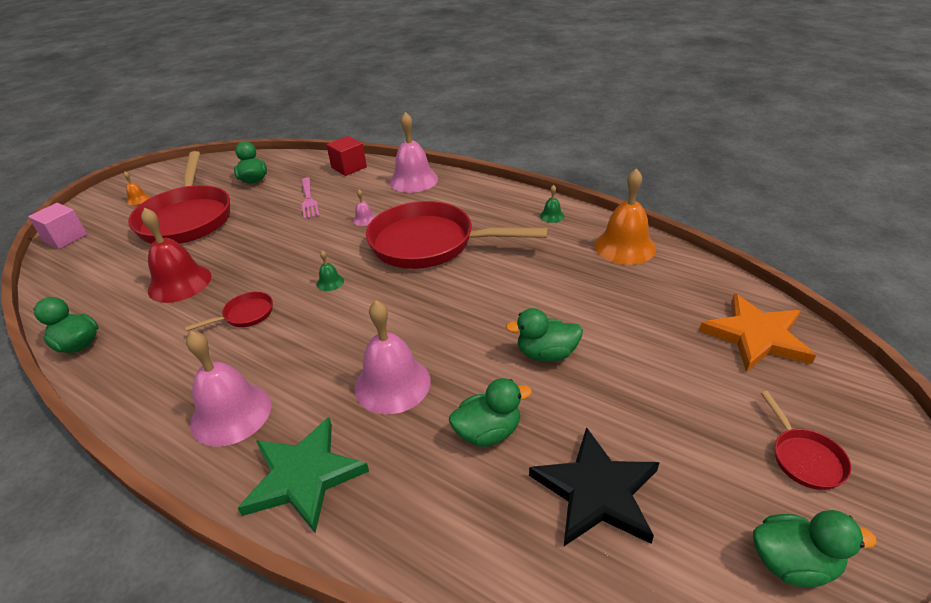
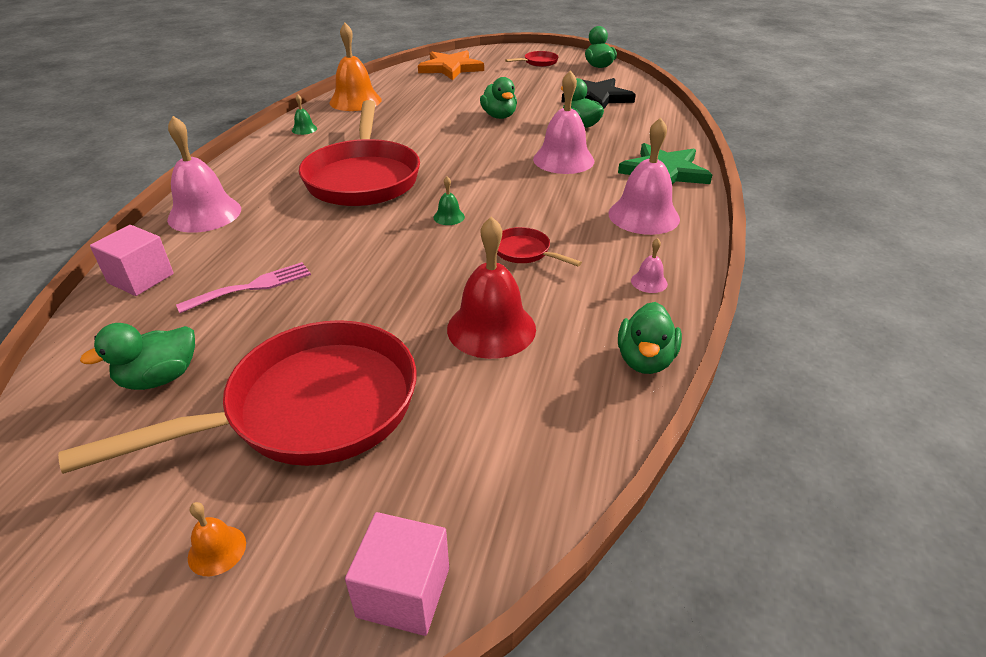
camera: 110 degrees left, 0 degrees up
(349, 167) = (141, 278): red cube -> pink cube
(364, 219) = (311, 227): pink bell -> pink bell (649, 282)

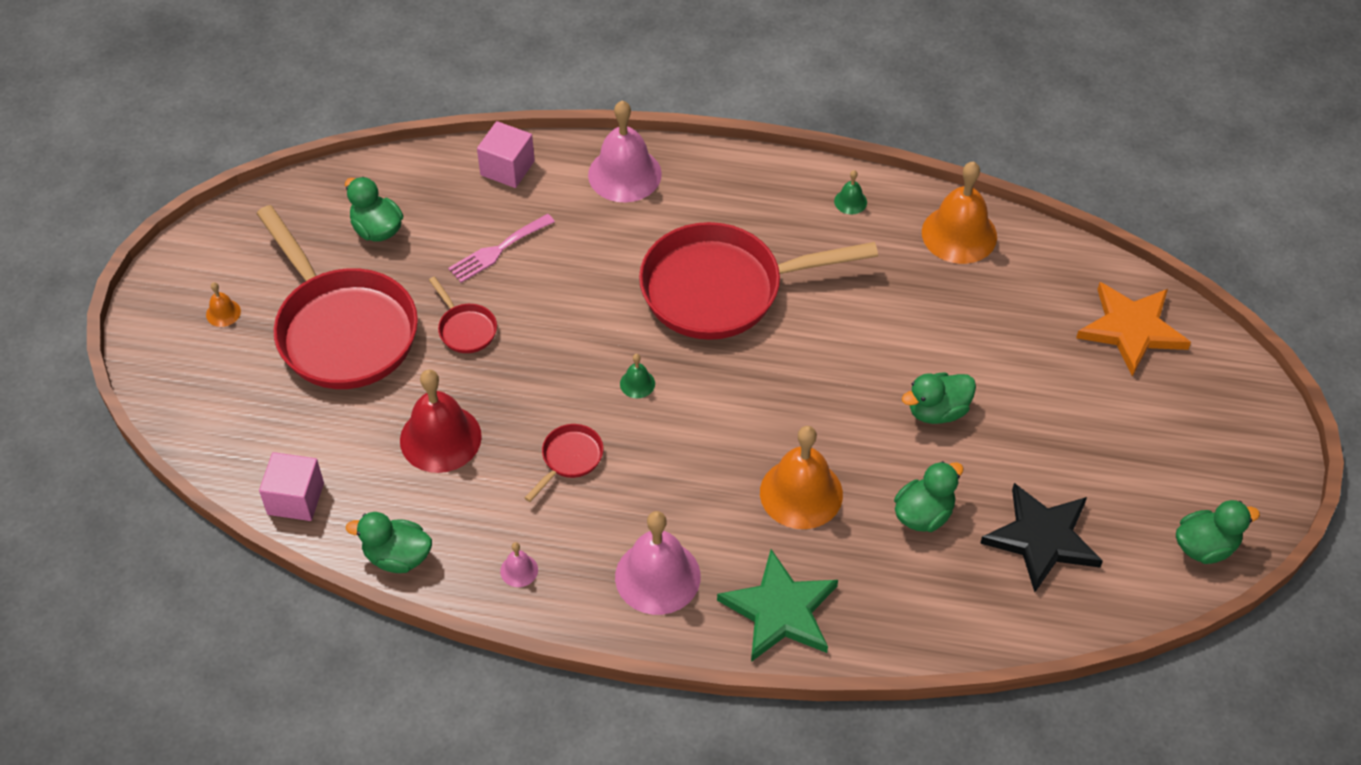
camera: 85 degrees right, 15 degrees up
(252, 287) = (497, 250): pink fork -> pink fork turned 90 degrees clockwise
(403, 592) = (188, 412): pink cube -> pink cube (295, 499)
(538, 62) = (1198, 453): red pan -> red pan (465, 329)
(563, 160) = (801, 493): pink bell -> orange bell

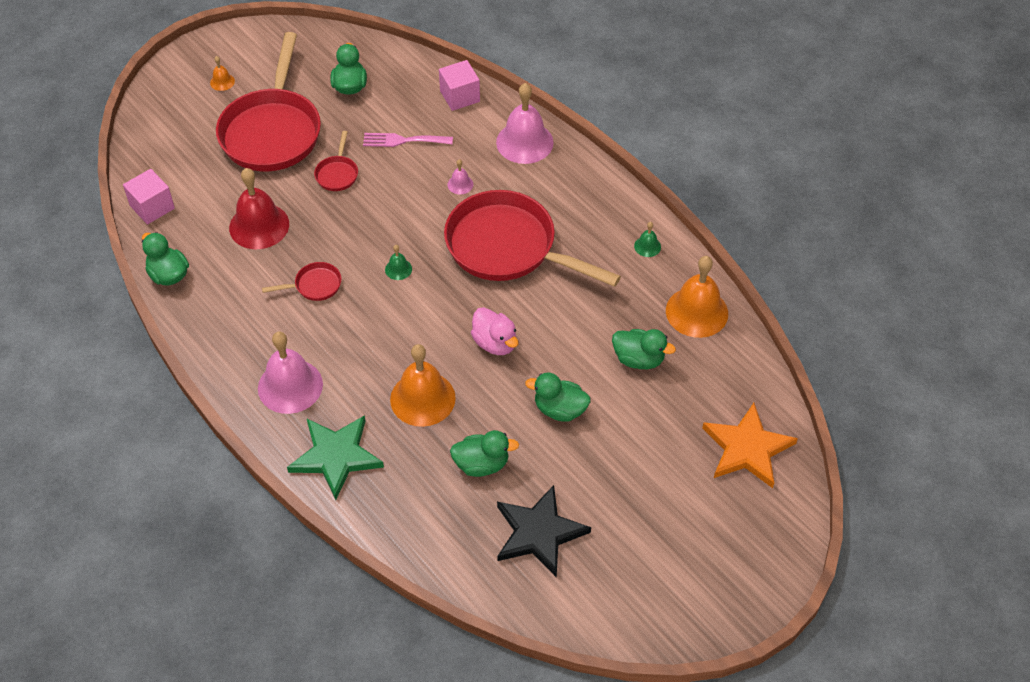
camera: 40 degrees right, 0 degrees up
(519, 570) = (221, 328): pink bell -> pink bell (460, 184)
(810, 390) = (495, 343): none -> pink duck
(1205, 547) = (640, 617): green duck -> green duck (638, 359)

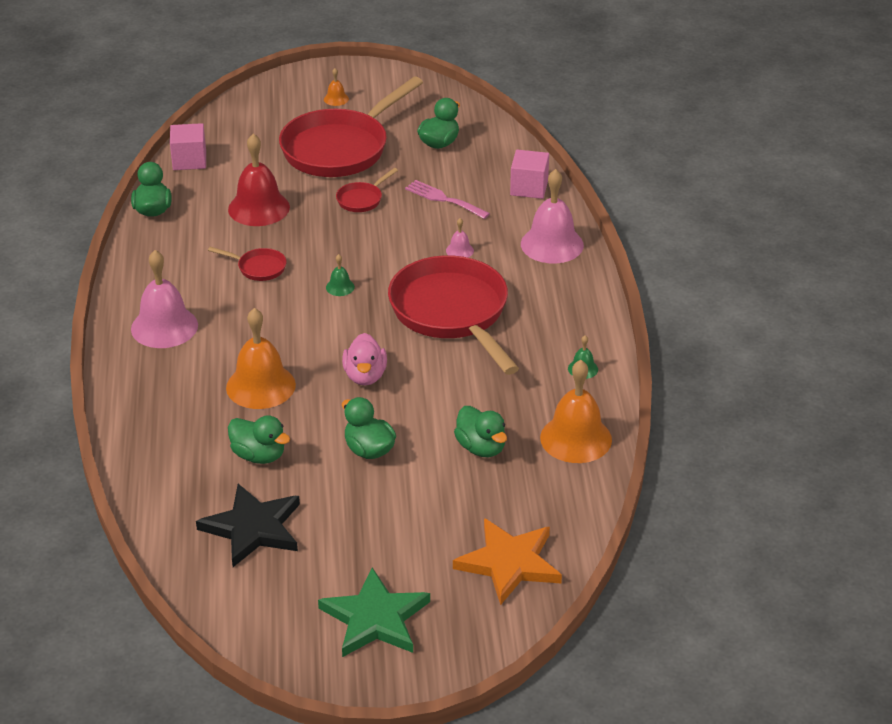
camera: 35 degrees right, 15 degrees down
(336, 456) = (147, 391): green star -> green star (375, 618)

